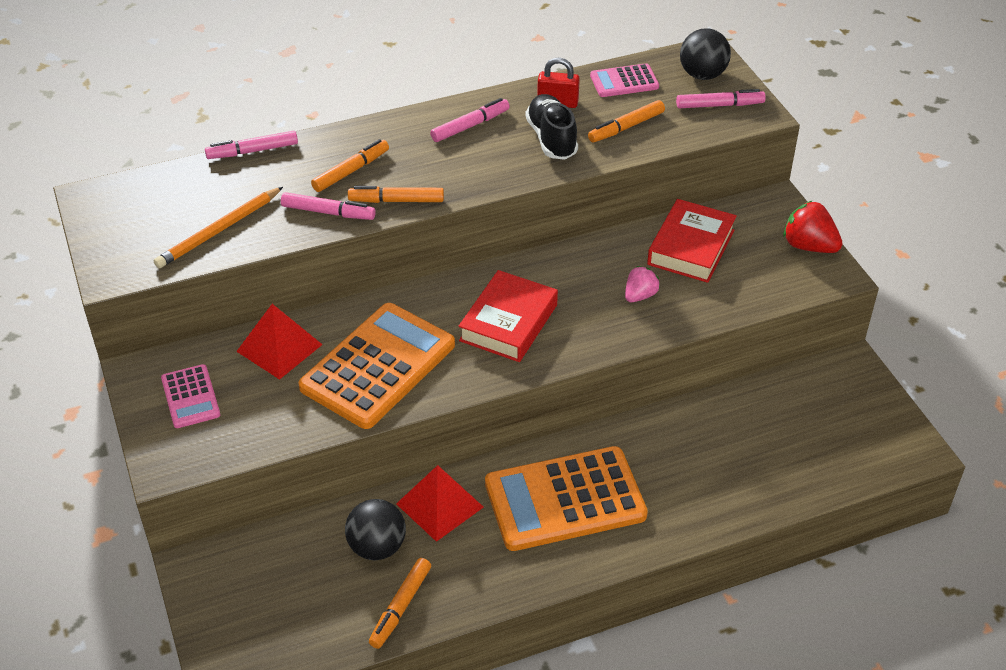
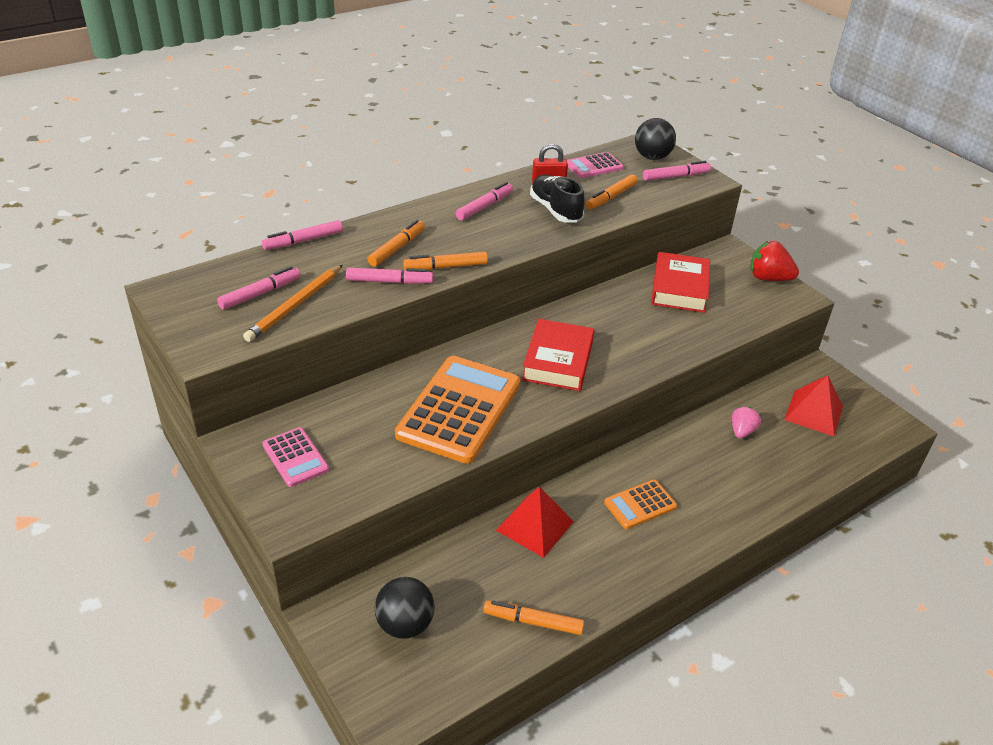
camera: 15 degrees left, 5 degrees down
(187, 212) = (260, 294): none -> pink marker
(279, 347) = (364, 405): red pyramid -> red pyramid (813, 413)
(377, 547) = (492, 571): black ball -> black ball (405, 624)
(400, 607) = (533, 622): orange marker -> orange marker turned 90 degrees clockwise
(565, 499) = (640, 505): orange calculator -> orange calculator, size x0.49
(640, 295) = (656, 328): pink strawberry -> pink strawberry (742, 431)

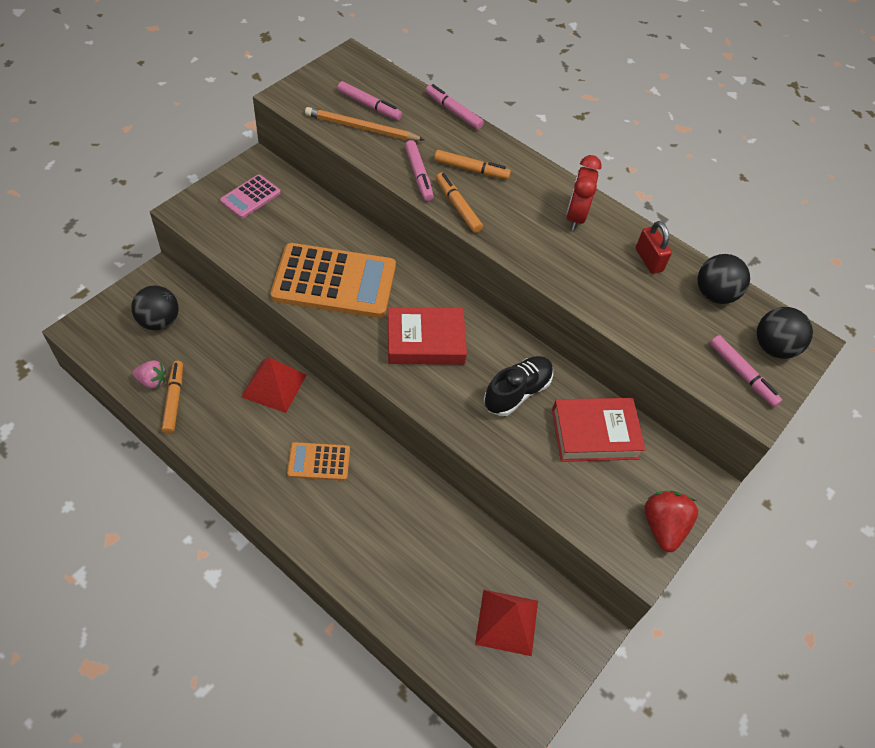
camera: 70 degrees right, 15 degrees up
(484, 206) = (575, 217): pink marker -> red clock
(555, 210) = (600, 272): black shoe -> black shoe (517, 392)
(594, 166) = (714, 294): pink calculator -> black ball
(611, 197) = (655, 316): orange marker -> none
(640, 505) = (319, 462): orange calculator -> orange calculator turned 45 degrees counterclockwise
(742, 431) = (449, 546): pink strawberry -> pink strawberry (152, 381)

